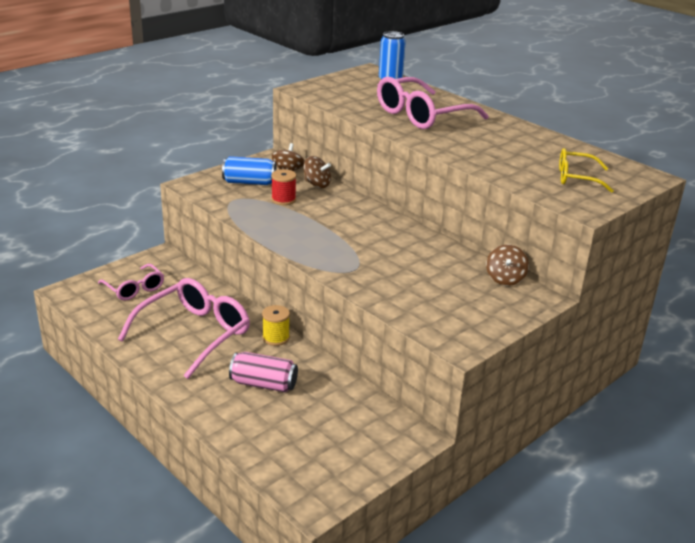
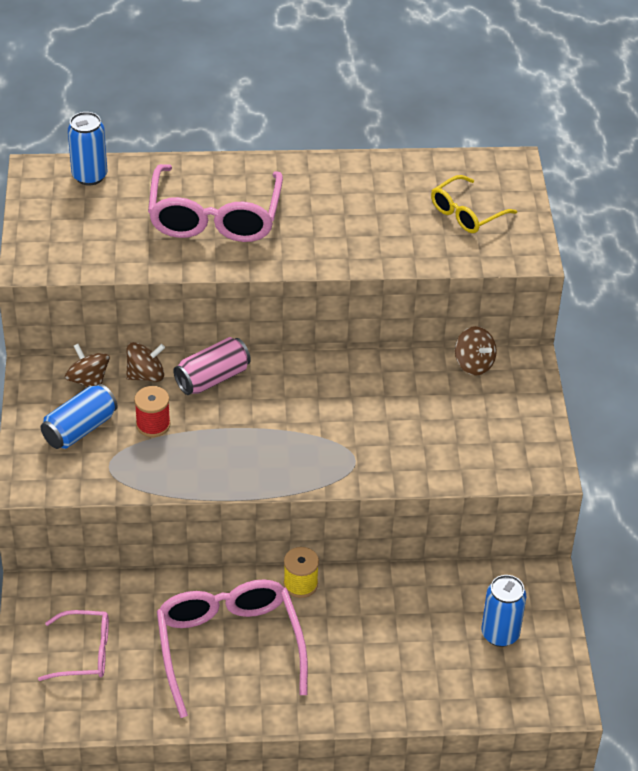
camera: 50 degrees left, 15 degrees up
(263, 384) = (368, 639): pink can -> pink can (212, 378)
(339, 441) = (500, 634): none -> blue can

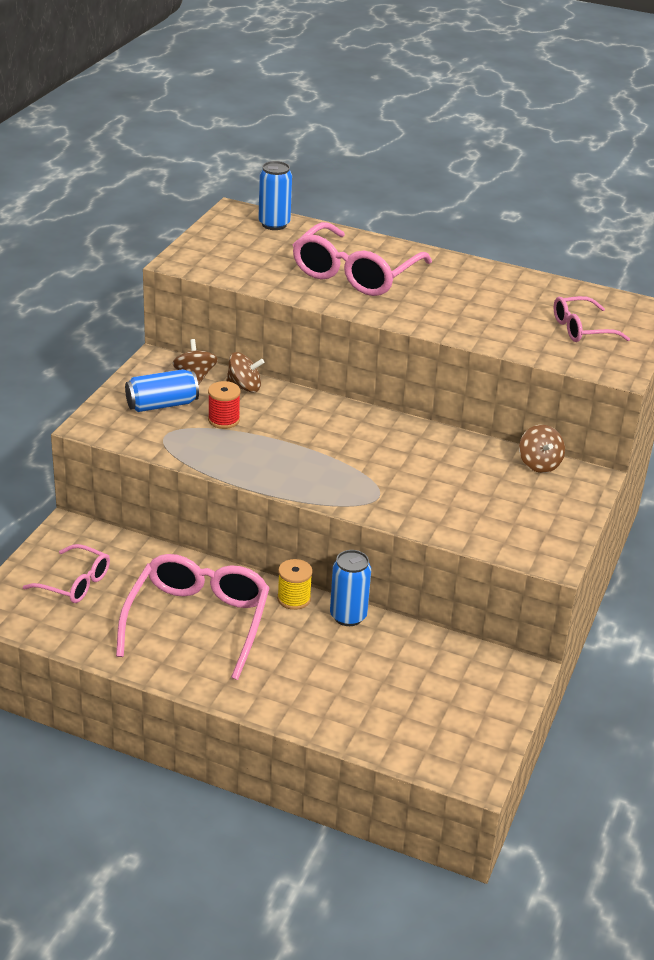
camera: 25 degrees right, 10 degrees down
(212, 378) = (298, 405): pink can -> none
(466, 213) = (581, 329): yellow glasses -> pink glasses
(500, 634) = (450, 699): blue can -> blue can (348, 616)

